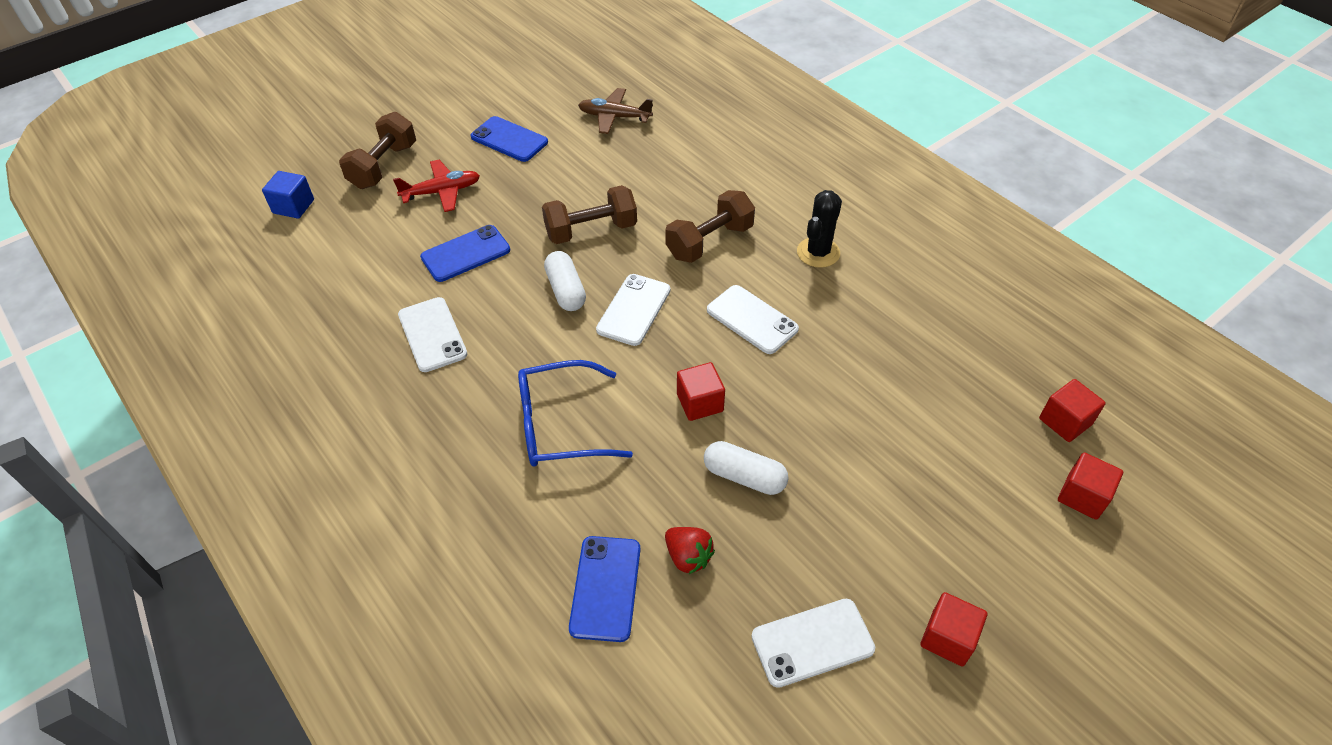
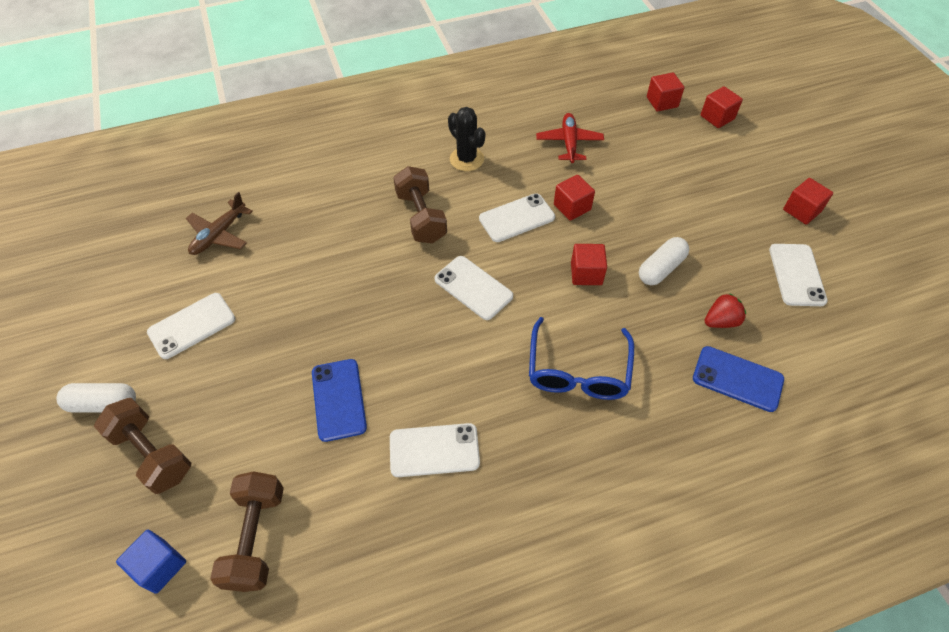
camera: 70 degrees left, 5 degrees up
(442, 192) = (233, 403): red plane -> red plane (569, 143)
(509, 139) = (192, 325): blue phone -> white phone
(566, 290) = (428, 329): white capsule -> white capsule (103, 404)
(591, 230) = (363, 292): brown dumbbell -> brown dumbbell (256, 537)
(798, 366) = (572, 207): none -> red cube

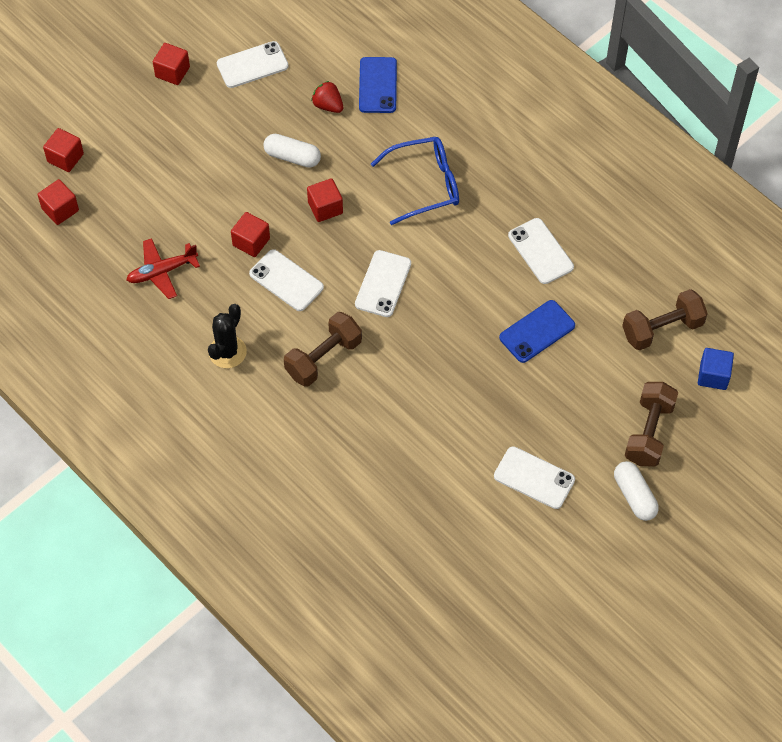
camera: 115 degrees left, 5 degrees up
(219, 235) = (430, 519): brown plane -> none

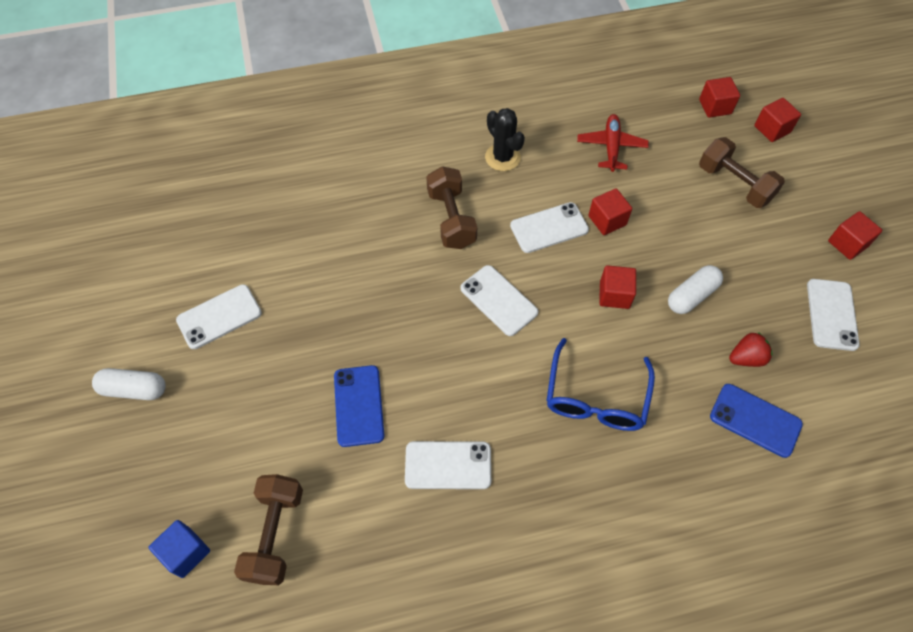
camera: 120 degrees right, 0 degrees up
(649, 432) = (180, 443): brown dumbbell -> brown dumbbell (734, 184)

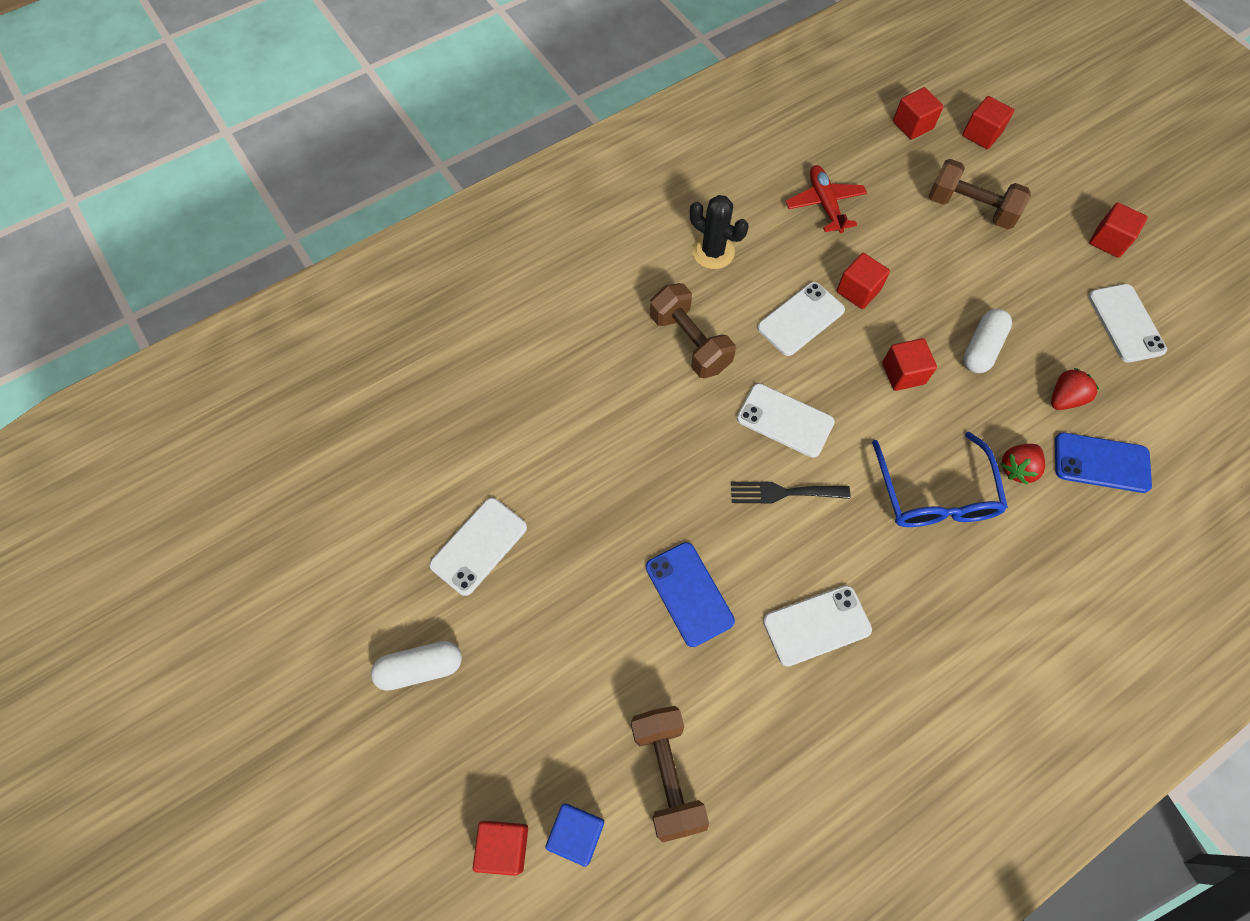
camera: 20 degrees left, 5 degrees up
(129, 541) = (504, 846): none -> red cube
(470, 354) = (783, 492): none -> black fork
(677, 400) = (1017, 468): none -> red strawberry

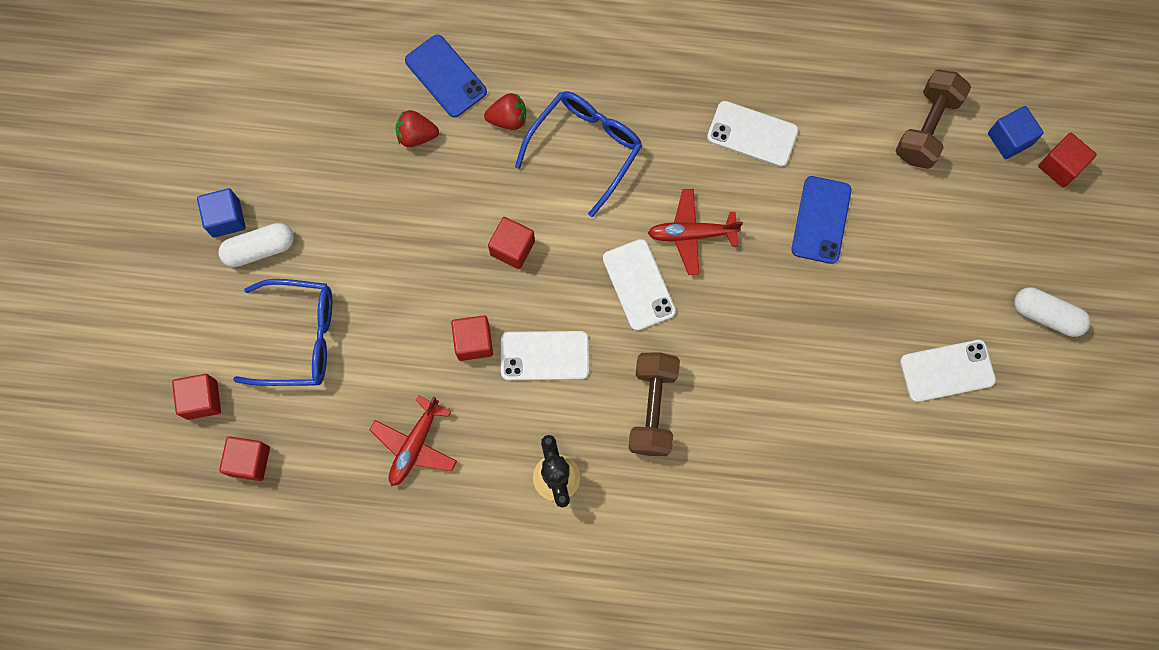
camera: 140 degrees left, 10 degrees up
(783, 492) = (691, 234): black fork -> red plane
(970, 208) = (299, 338): brown dumbbell -> blue glasses
(981, 348) = (431, 218): white capsule -> white capsule (260, 249)
(1109, 240) = (226, 218): red cube -> blue cube
(1125, 323) = (301, 148): white phone -> none

